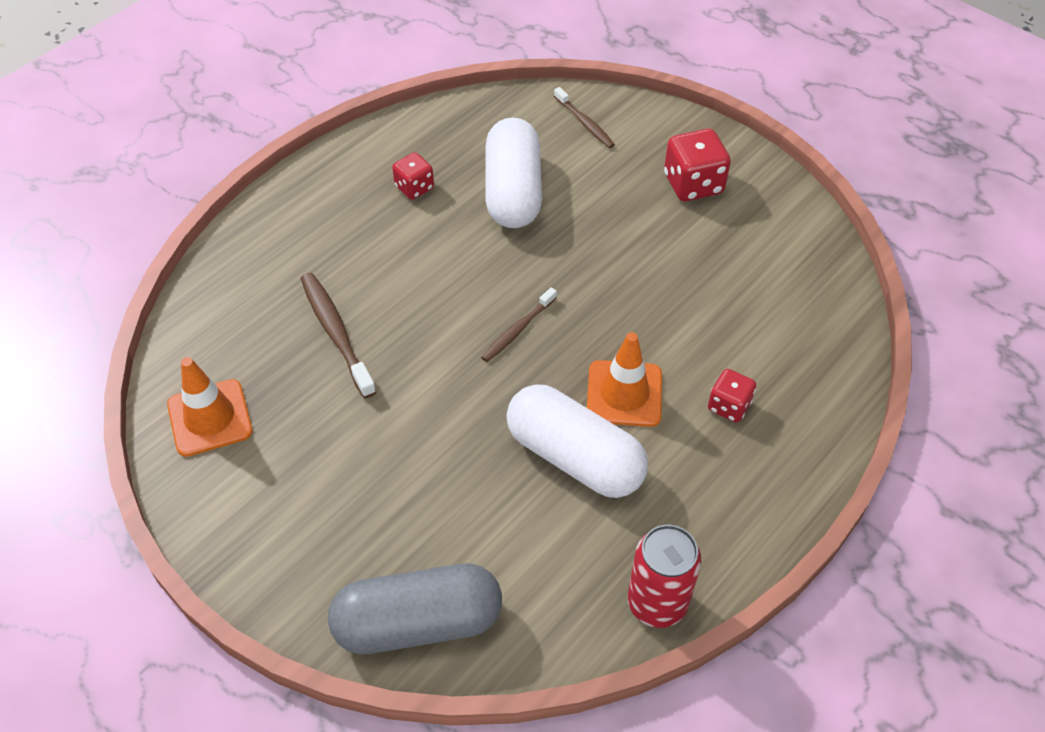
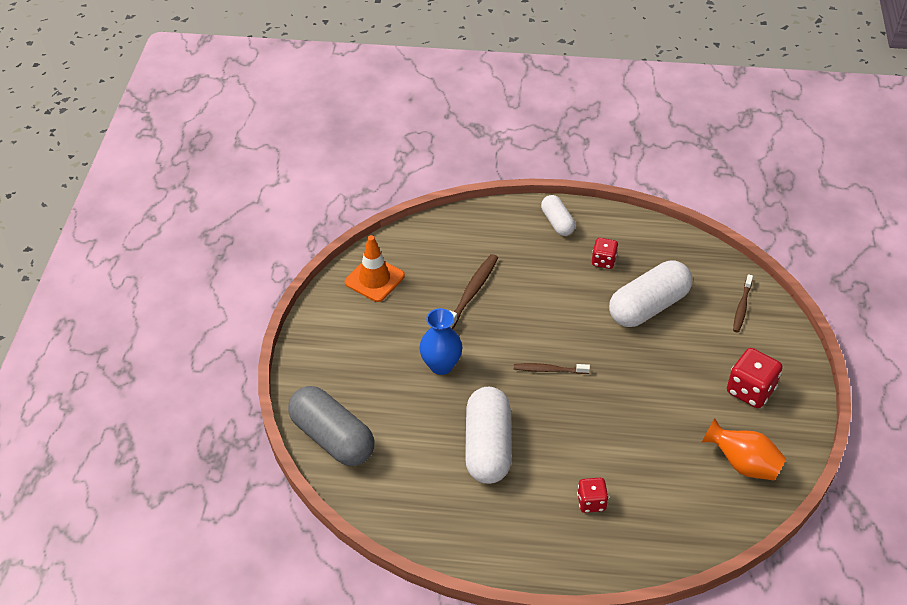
camera: 55 degrees right, 5 degrees down
(318, 191) = (557, 222): none -> white capsule
(414, 430) = (441, 365): none -> blue vase
(624, 394) = (552, 445): orange traffic cone -> none
(657, 603) = (428, 537): red can -> none
(777, 248) = (742, 464): none -> orange vase

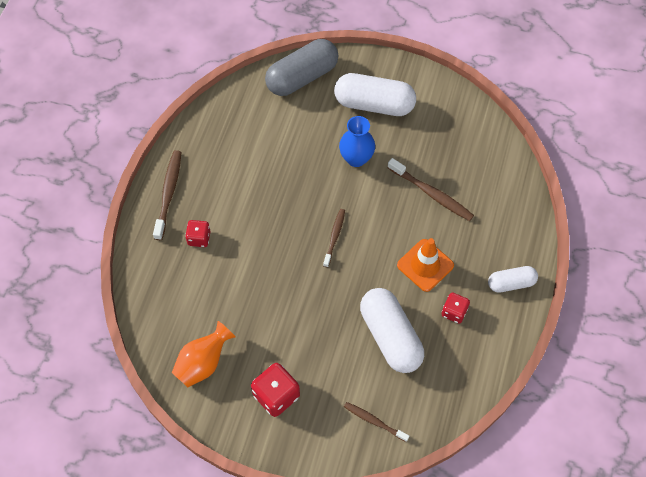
camera: 100 degrees right, 15 degrees up
(374, 279) = (460, 124): orange traffic cone -> orange traffic cone (425, 265)
(488, 447) = (268, 177): white capsule -> white capsule (374, 104)
(539, 550) = (168, 193): none -> brown toothbrush

